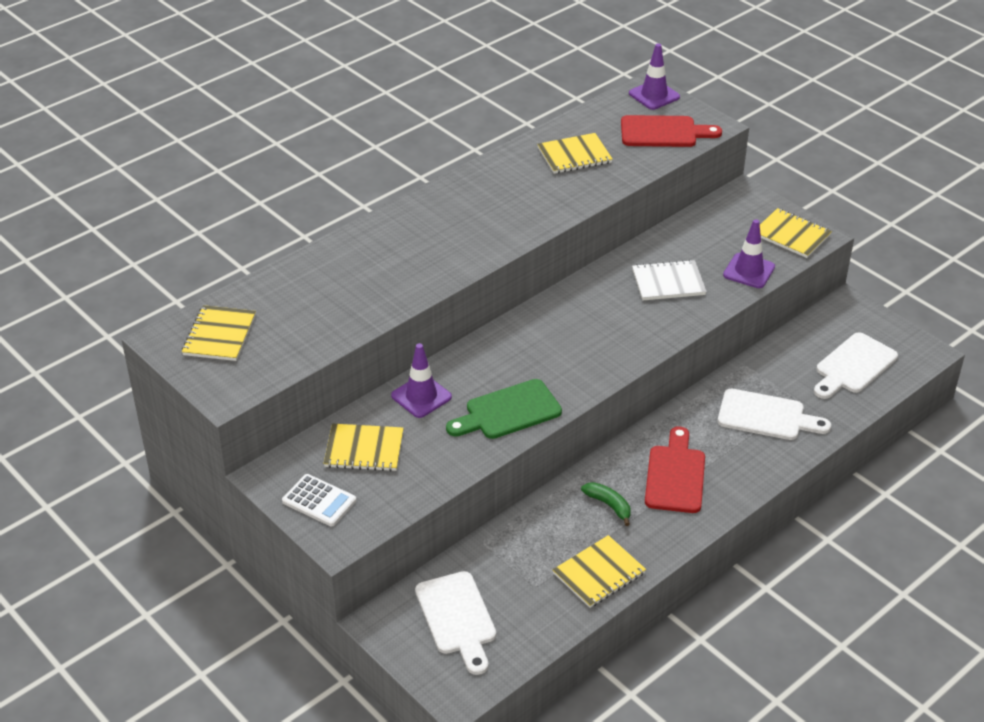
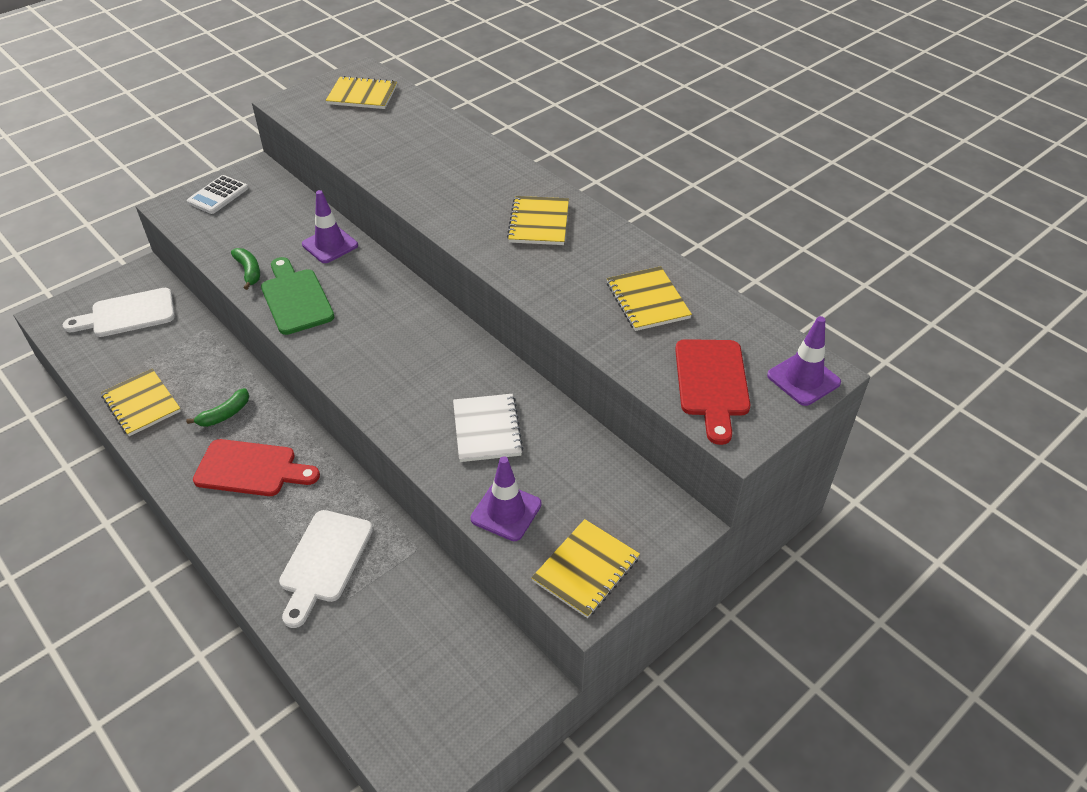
camera: 90 degrees right, 5 degrees up
(364, 449) = (270, 215): yellow notebook -> yellow notebook (538, 222)
(464, 452) = (249, 271): none -> green banana
(853, 366) = (401, 673): white cutting board -> none

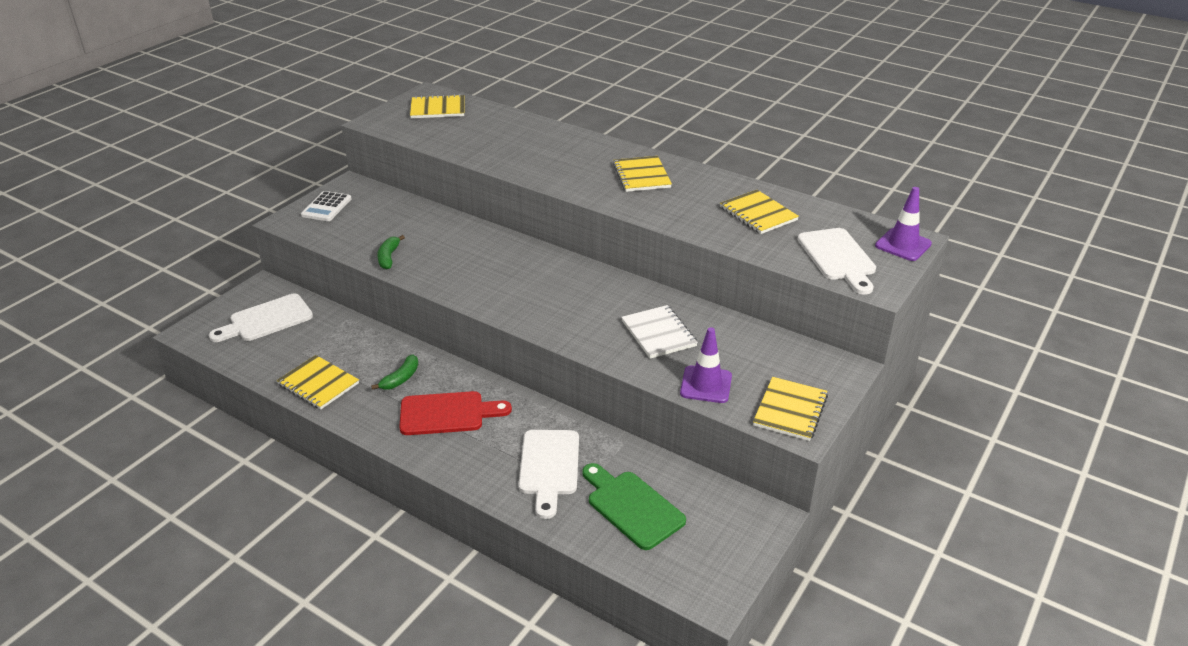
camera: 15 degrees left, 10 degrees down
(249, 271) = (388, 257): green banana -> green banana turned 135 degrees counterclockwise
(295, 298) = (442, 270): green cutting board -> green cutting board (632, 507)
(330, 245) = (450, 228): purple traffic cone -> none
(712, 383) = (838, 258): red cutting board -> white cutting board

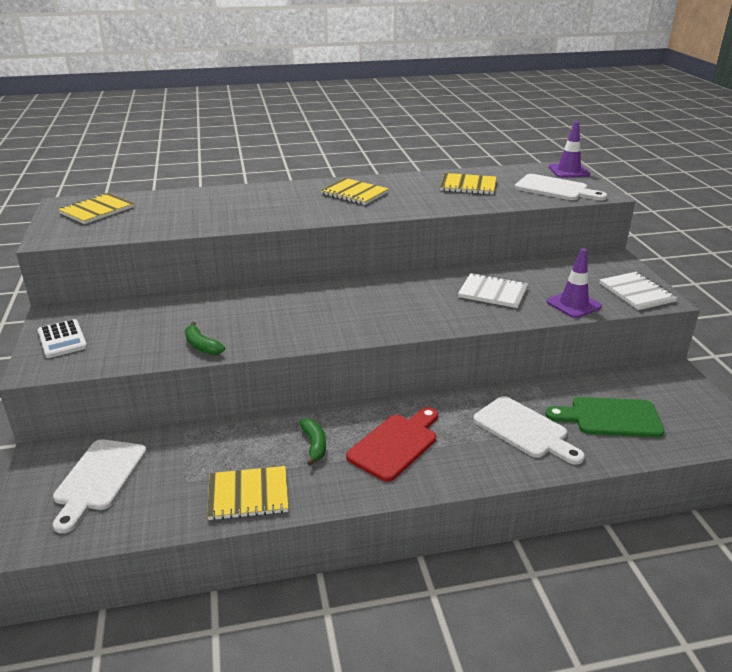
camera: 45 degrees left, 5 degrees down
(790, 410) = (636, 292): yellow notebook -> white notebook

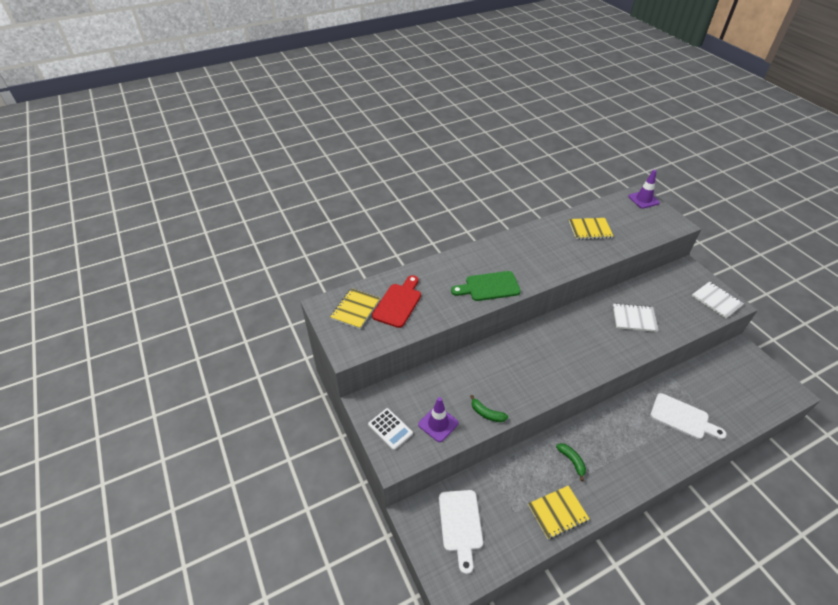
camera: 15 degrees left, 15 degrees up
(354, 193) = (521, 253): yellow notebook -> none
(395, 444) = (618, 448): red cutting board -> red cutting board (398, 303)
(555, 189) = (646, 224): white cutting board -> none
(573, 304) = (686, 320): purple traffic cone -> purple traffic cone (438, 424)
(610, 417) = (724, 396): green cutting board -> green cutting board (489, 287)

